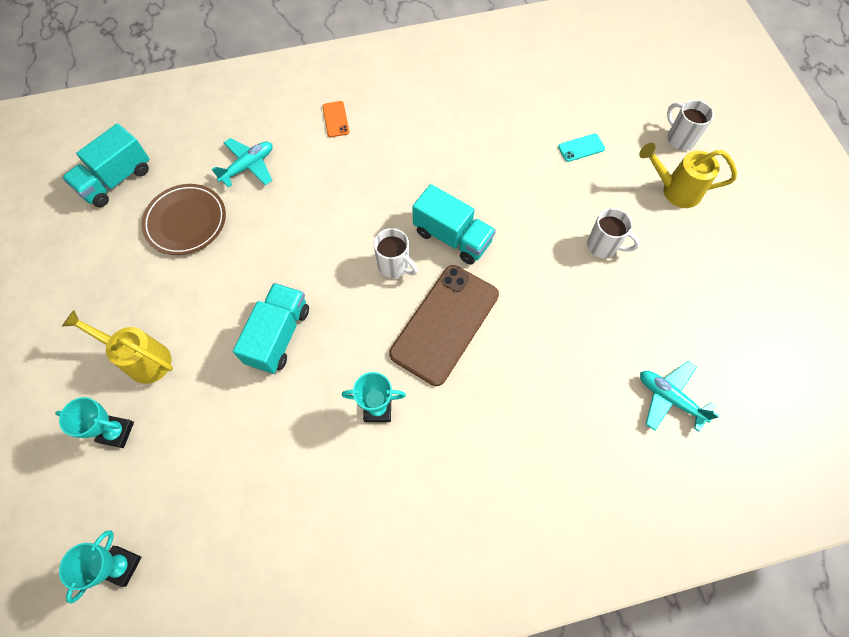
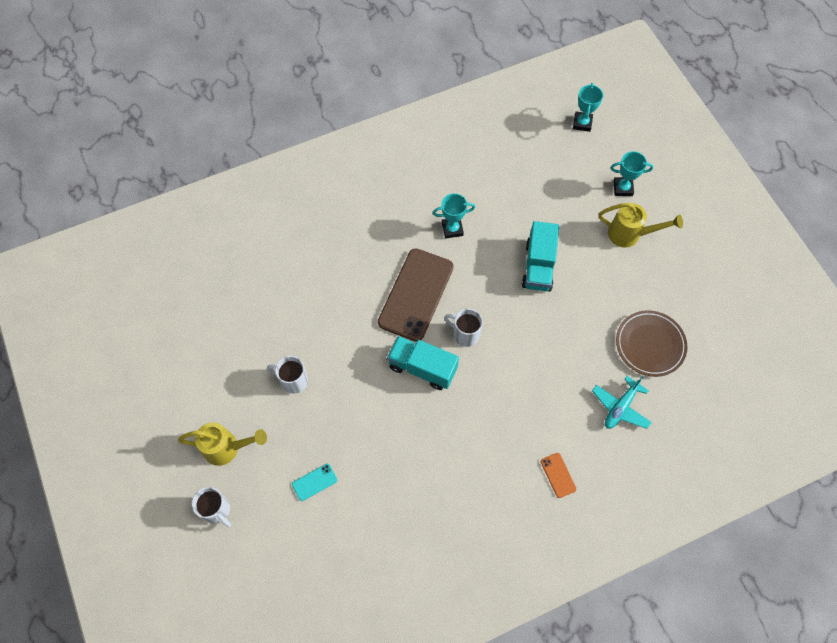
camera: 170 degrees right, 0 degrees up
(116, 180) = (729, 374): turquoise truck -> none
(669, 398) = (246, 268): turquoise plane -> none

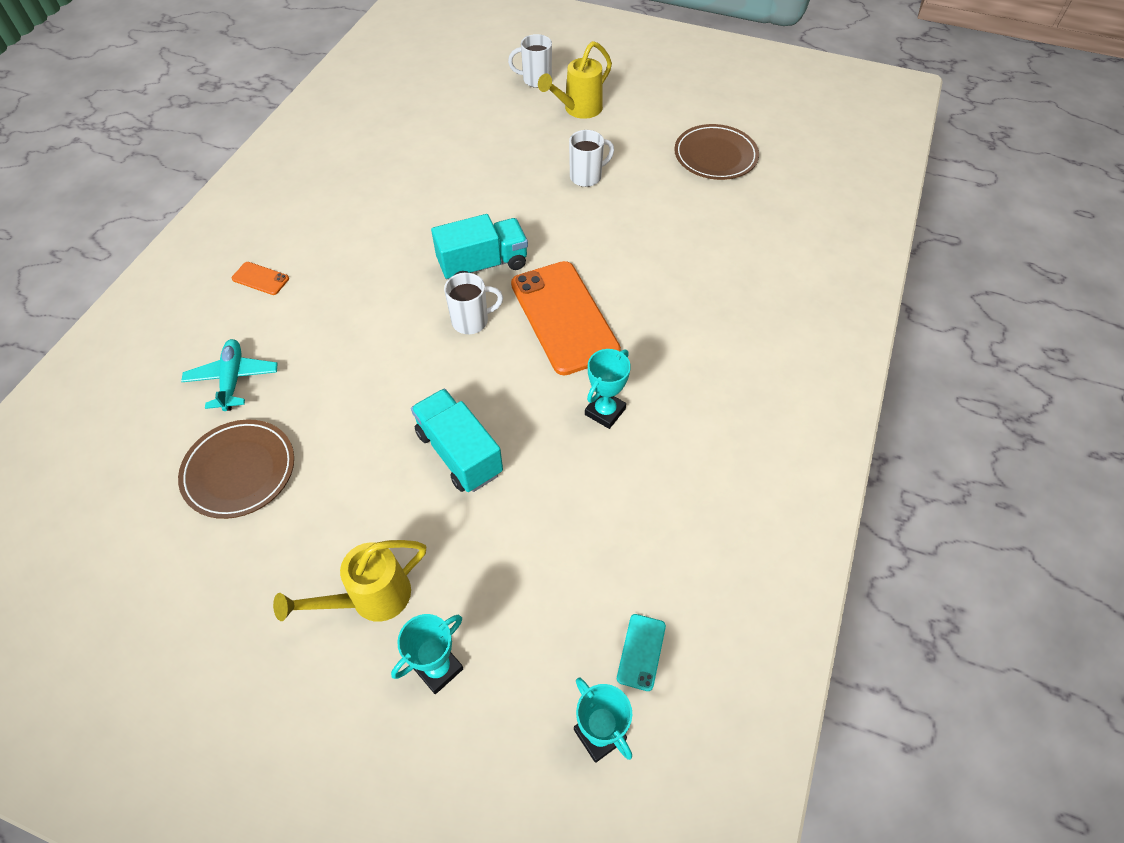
camera: 135 degrees right, 10 degrees down
(202, 326) = (715, 156): none -> brown plate
(314, 482) = (483, 136): turquoise phone -> turquoise phone (641, 652)
(416, 294) = (564, 317): brown phone -> orange phone

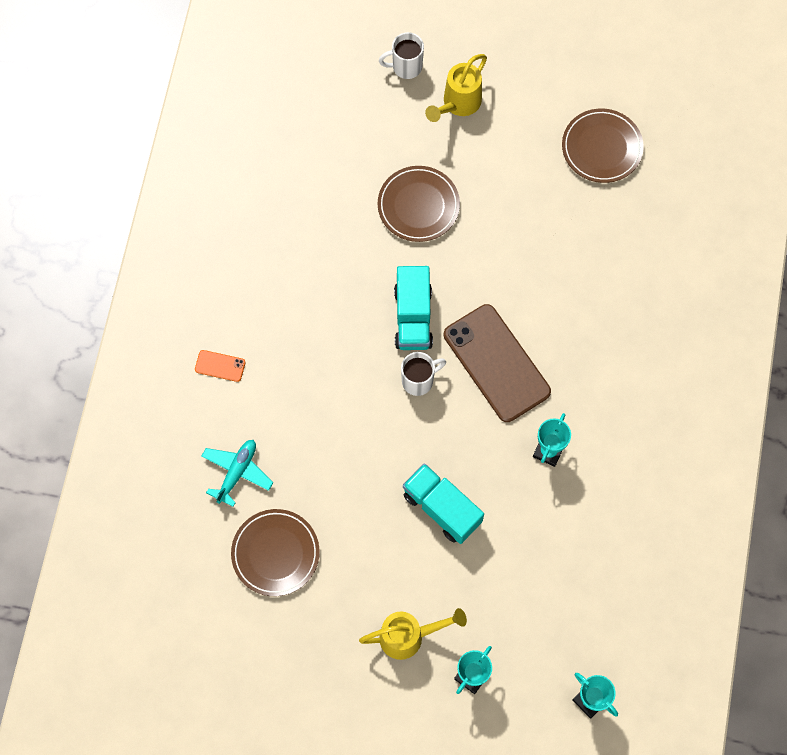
camera: 10 degrees left, 15 degrees up
(233, 379) = (237, 472): turquoise plane -> turquoise plane turned 45 degrees clockwise
(370, 599) = (409, 636): yellow watering can -> yellow watering can turned 150 degrees counterclockwise
(483, 264) = (413, 317): turquoise truck -> turquoise truck turned 120 degrees clockwise
(517, 177) = (418, 206): none -> brown plate
(564, 317) = (496, 363): orange phone -> brown phone
(587, 177) = (484, 195): white mug -> none
(641, 652) = (608, 640): turquoise phone -> none

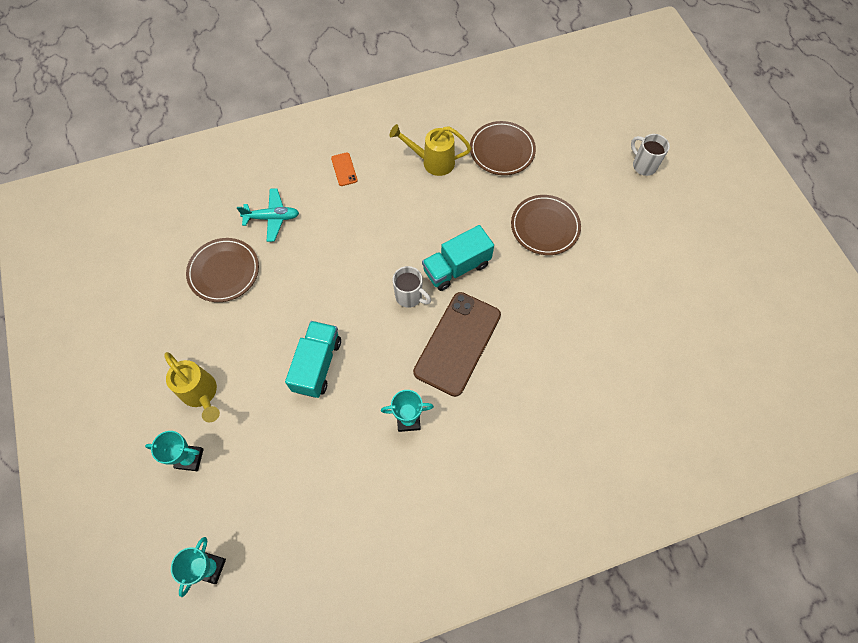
camera: 60 degrees right, 5 degrees down
(458, 104) = (642, 212): yellow watering can -> yellow watering can (432, 162)
(601, 148) = (687, 327): brown plate -> brown plate (502, 150)

